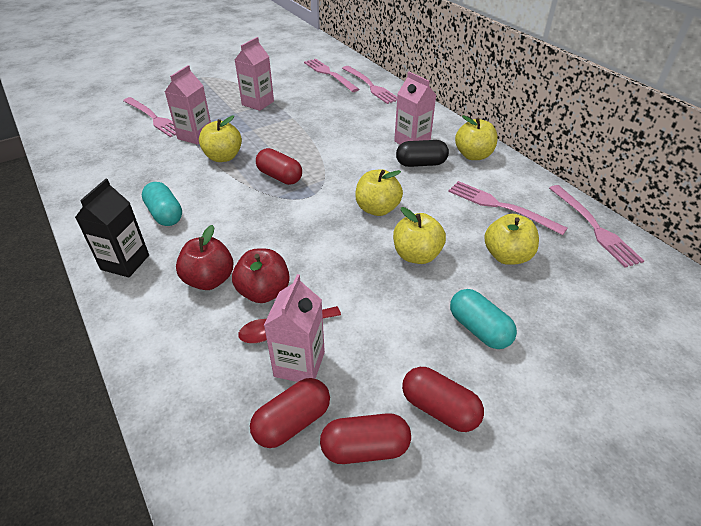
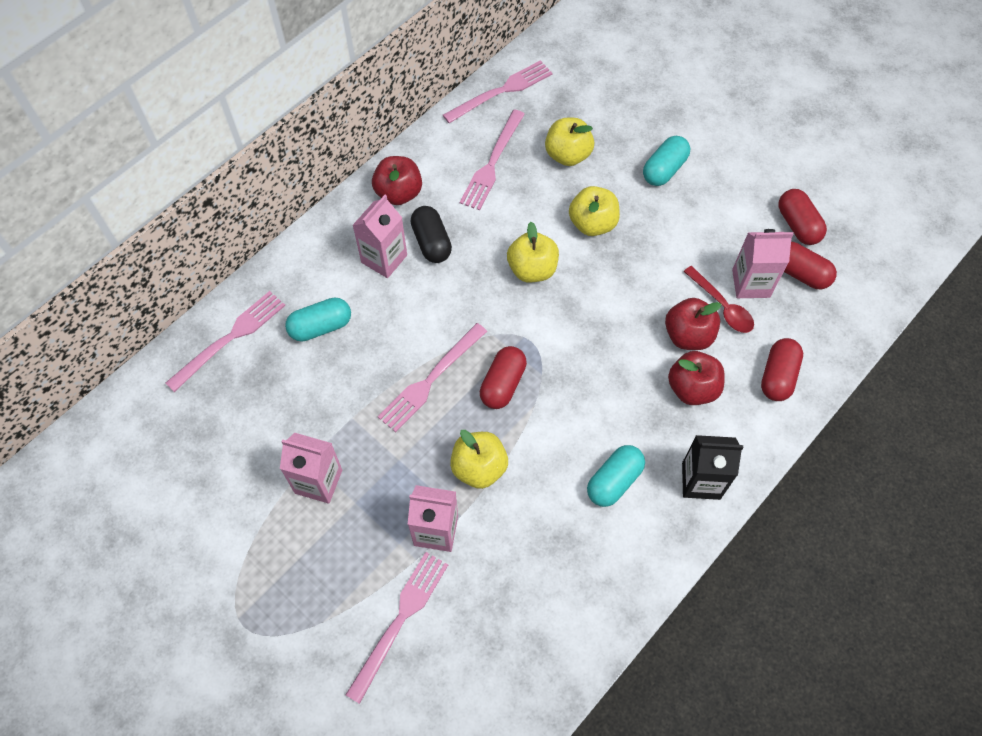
camera: 105 degrees left, 20 degrees up
(329, 74) = (196, 407): pink fork -> pink fork (431, 379)
(365, 113) = (321, 327): none -> turquoise capsule
(439, 409) = (748, 187): red capsule -> red capsule (777, 376)
(473, 155) = (399, 193): yellow apple -> red apple

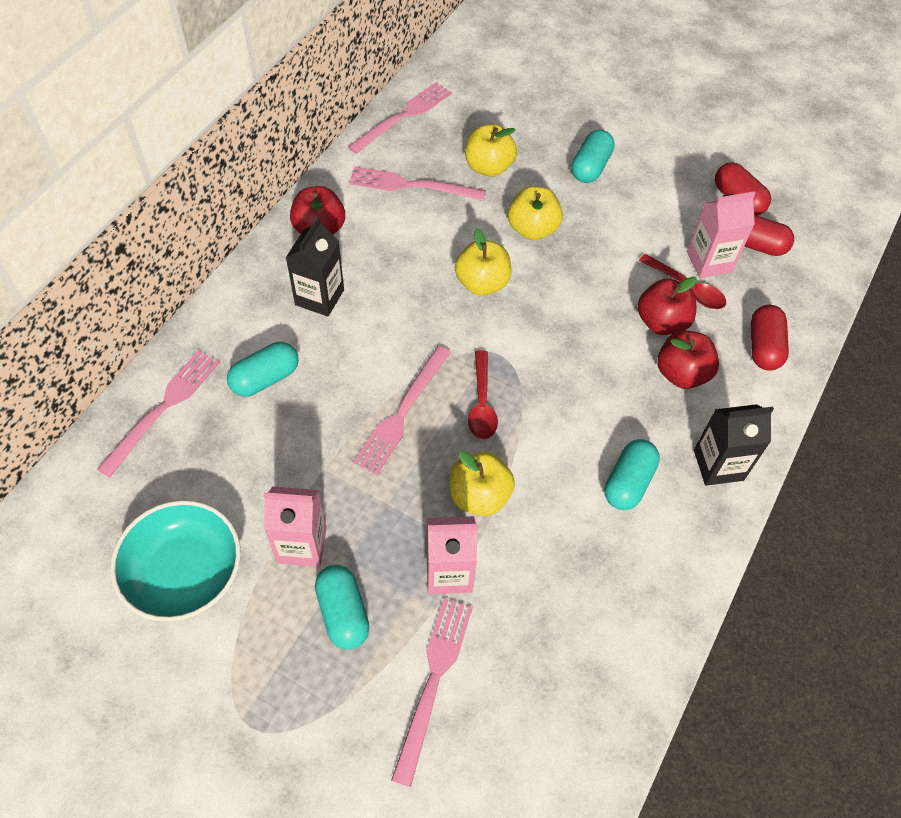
camera: 15 degrees left, 5 degrees down
(218, 486) = (184, 572): none -> turquoise bowl
(339, 547) = (343, 613): none -> turquoise capsule
(384, 259) = (319, 297): pink carton -> black carton
(431, 242) = (367, 273): black capsule -> none
(492, 162) = (412, 185): pink fork -> pink fork turned 90 degrees clockwise
(503, 384) = (482, 404): red capsule -> red spoon

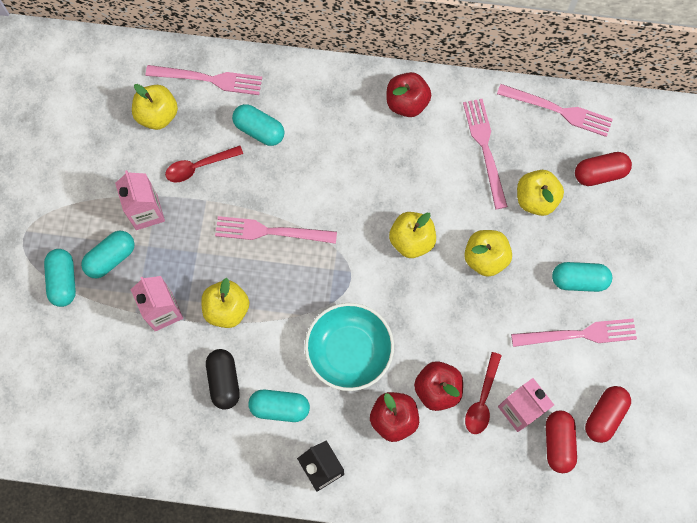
camera: 70 degrees right, 15 degrees up
(174, 483) = (157, 115): none -> yellow apple
(184, 572) = (101, 153): turquoise bowl -> turquoise bowl (349, 351)
(319, 297) = (344, 132): black carton -> none
(345, 690) = (63, 281): none -> turquoise capsule
(433, 681) = (87, 331): pink fork -> pink fork (578, 334)
(482, 404) = (302, 282): red spoon -> red spoon (198, 166)
(572, 532) = (224, 381): none -> black capsule
(763, 347) = (449, 477): red capsule -> red capsule (599, 173)

